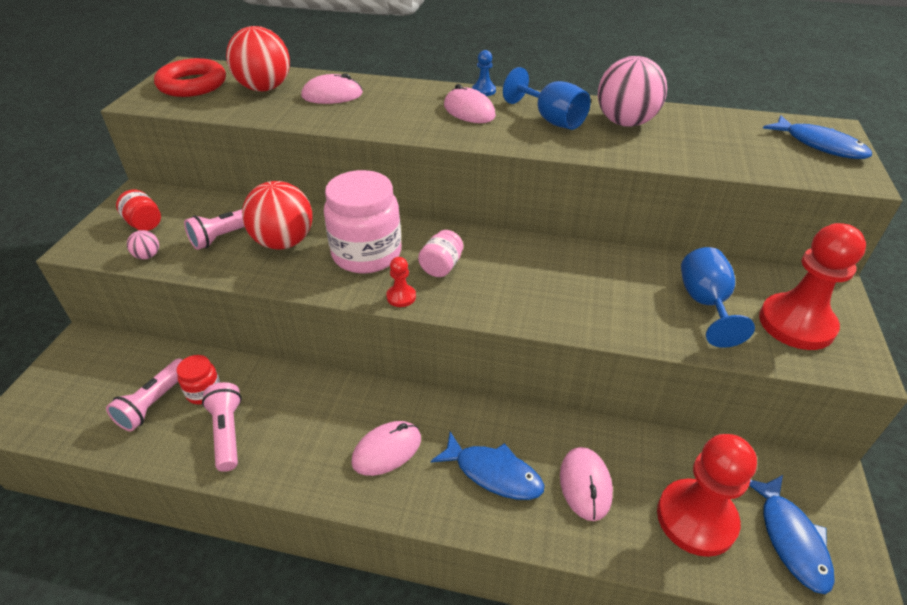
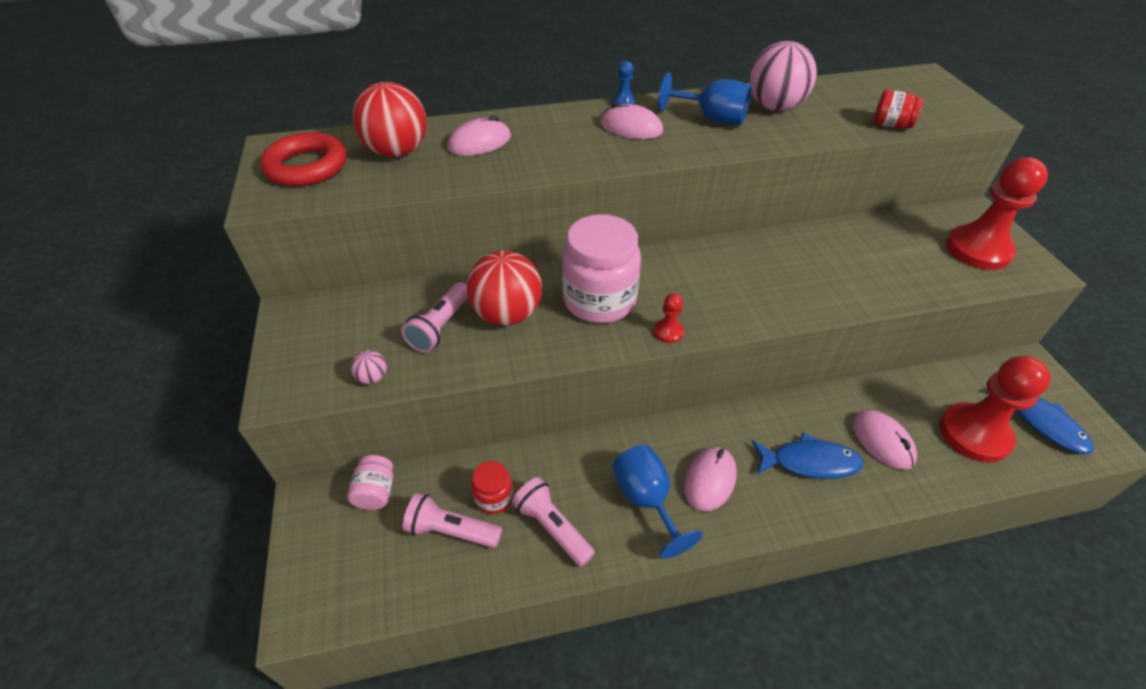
camera: 25 degrees left, 5 degrees up
(144, 223) = (332, 343): red jar -> red jar (890, 125)
(154, 403) = (451, 530): pink flashlight -> pink flashlight turned 105 degrees clockwise
(441, 266) = (677, 290): pink jar -> pink jar (376, 492)
(705, 303) = (906, 254): blue goblet -> blue goblet (646, 500)
(820, 145) = (932, 92): blue fish -> none

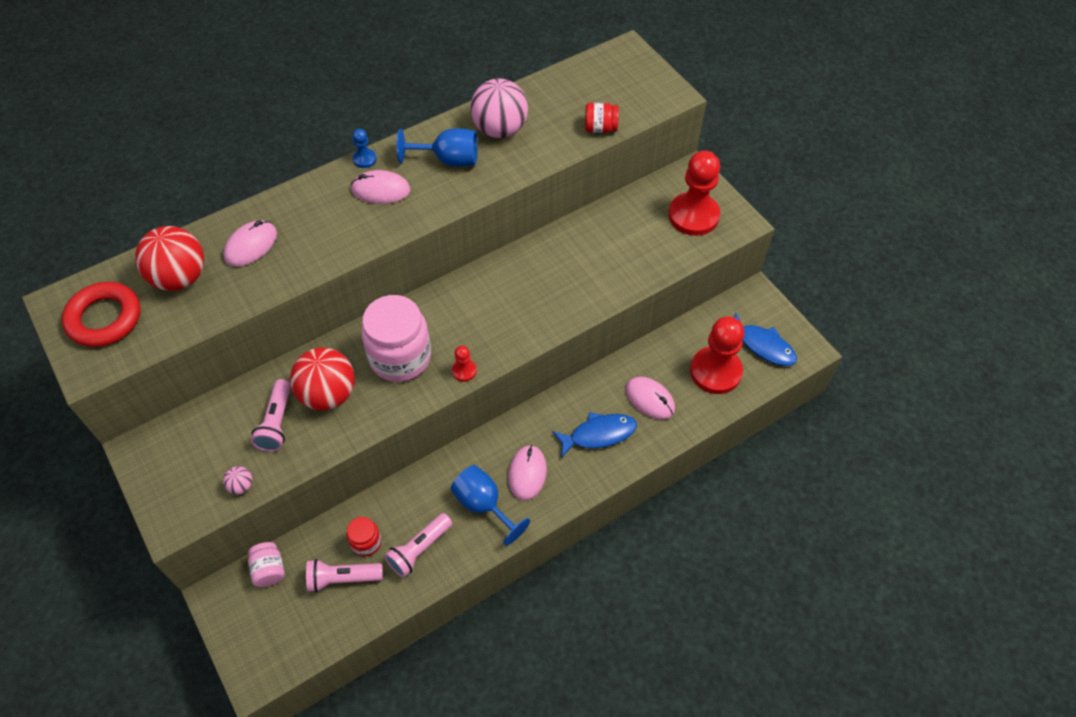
camera: 20 degrees left, 10 degrees up
(552, 527) = (419, 549): pink flashlight -> pink flashlight turned 75 degrees counterclockwise

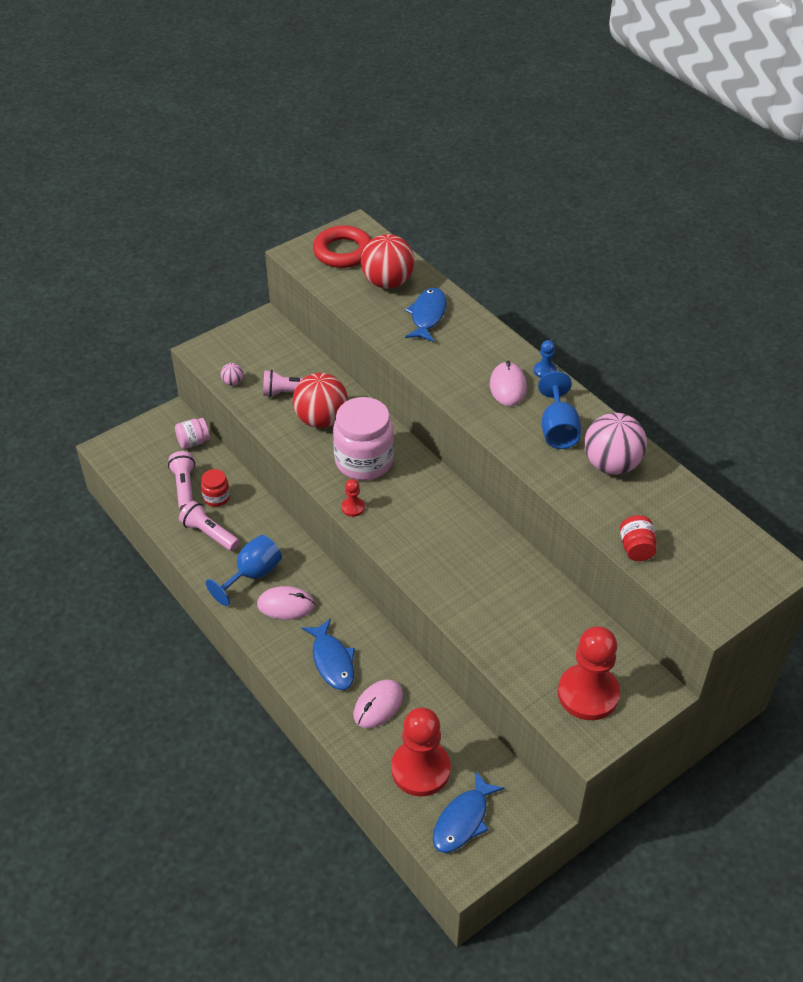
camera: 85 degrees right, 10 degrees down
(251, 245) = (427, 315): pink mouse -> blue fish

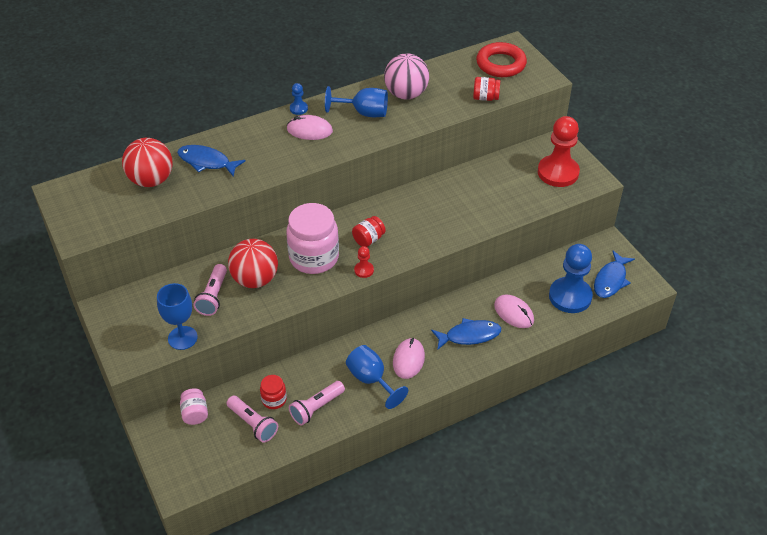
camera: 80 degrees left, 0 degrees up
(184, 487) = (253, 424): pink flashlight -> pink flashlight turned 135 degrees counterclockwise
(233, 382) = (182, 338): pink ball -> blue goblet
(343, 252) = (92, 204): red ring -> red ring (501, 64)
(404, 505) = (368, 239): none -> red jar
(420, 769) = (570, 296): red pawn -> blue pawn
(463, 820) = (611, 280): blue fish -> blue fish turned 75 degrees clockwise

